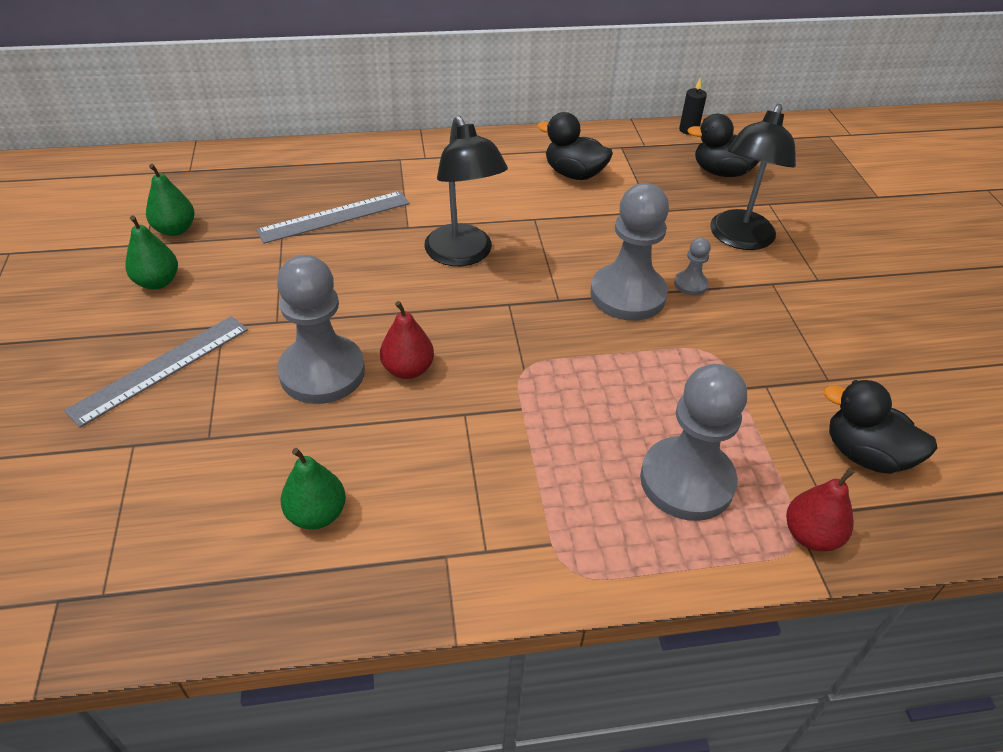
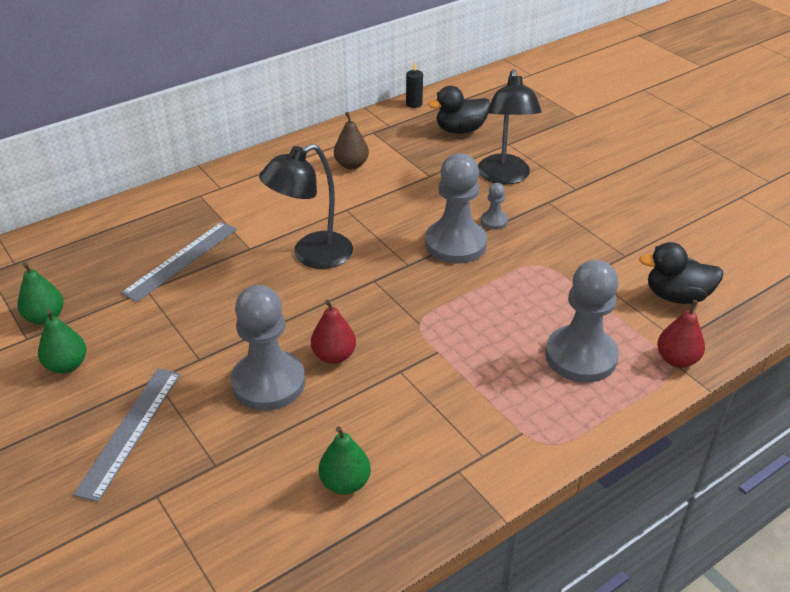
camera: 25 degrees left, 5 degrees down
(463, 255) = (311, 255): black lamp -> black lamp turned 105 degrees clockwise
(574, 174) = (351, 165): black duck -> brown pear

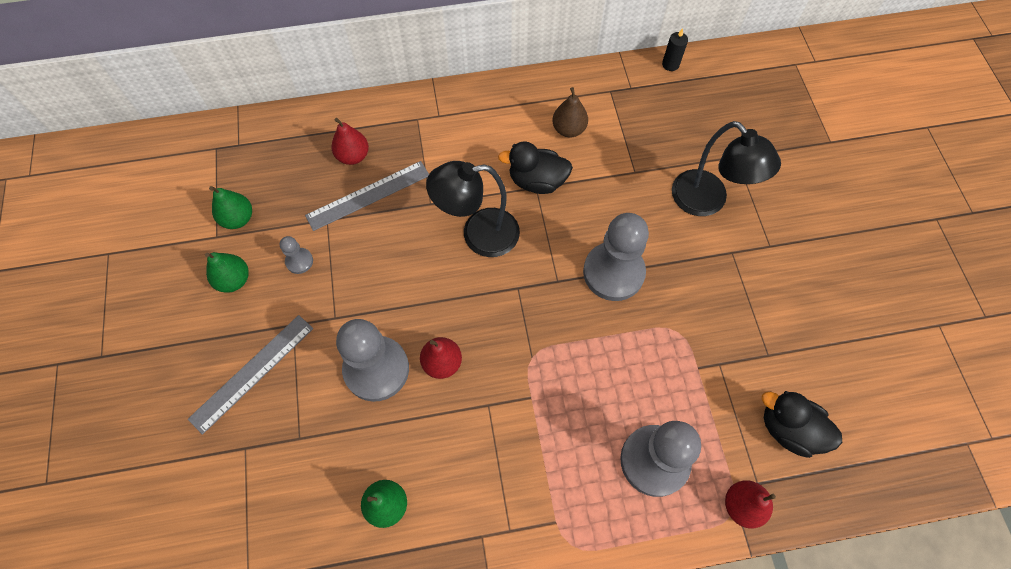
camera: 25 degrees right, 25 degrees up
(148, 237) = (353, 156): none -> red pear
(460, 130) = (697, 119): black duck -> black duck (537, 181)
(494, 221) = (665, 257): grey pawn -> grey pawn (299, 261)
(504, 177) = (707, 202): black lamp -> black lamp turned 60 degrees counterclockwise

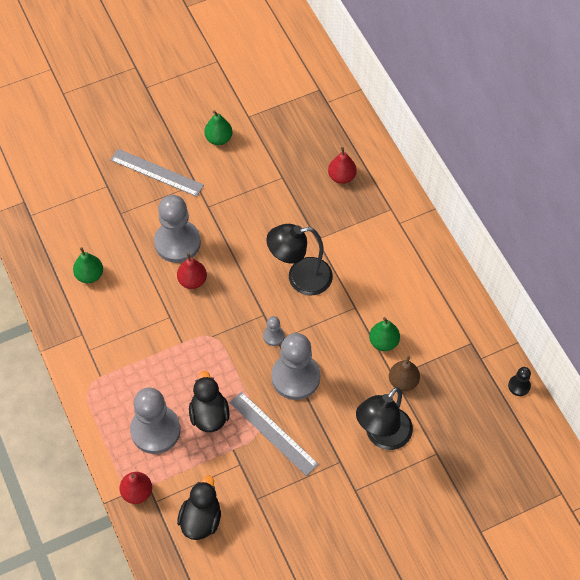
camera: 75 degrees right, 5 degrees down
(238, 219) = (266, 124): green pear -> green pear (383, 342)
(299, 261) = (244, 172): grey pawn -> grey pawn (273, 336)
(368, 195) = (311, 197): grey ruler -> grey ruler (273, 433)
(478, 234) = (300, 278): black lamp -> black lamp turned 75 degrees counterclockwise
(537, 181) = (360, 307): black duck -> black duck (209, 414)
(569, 129) = (419, 319): brown pear -> brown pear (403, 381)
(670, 64) = (519, 386): black candle -> black pawn

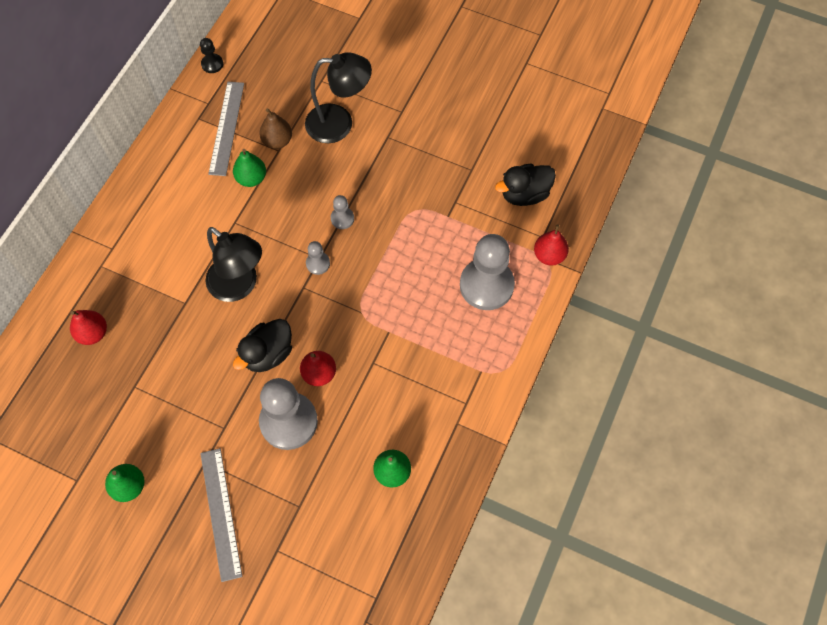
camera: 130 degrees left, 5 degrees up
(209, 414) = (435, 256): black duck -> black duck (268, 354)
(273, 433) = (407, 198): grey ruler -> grey ruler (226, 128)
(295, 377) = (342, 218): grey pawn -> grey pawn, size x0.45

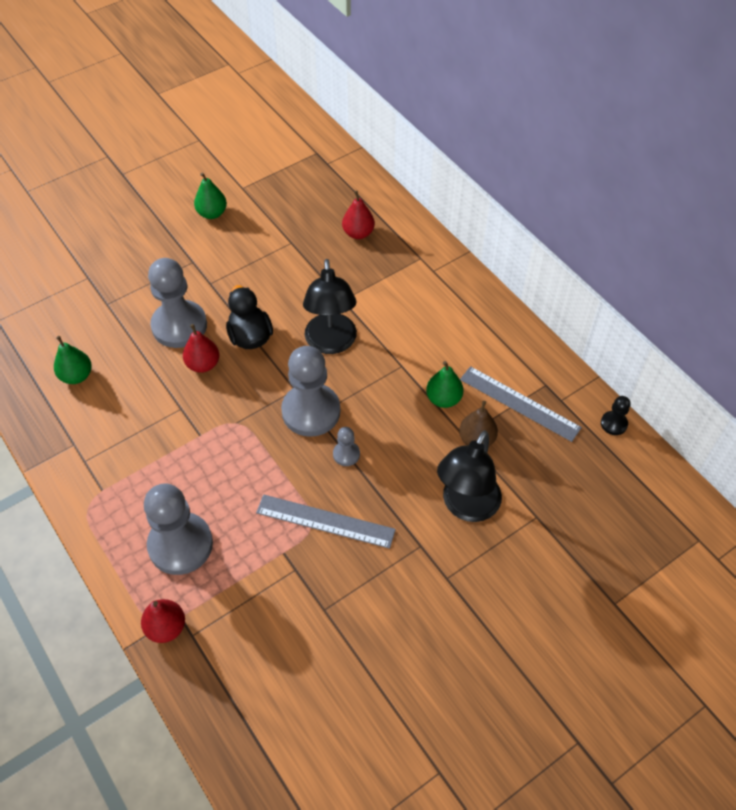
camera: 120 degrees right, 10 degrees down
(221, 513) = (145, 256): grey ruler -> grey ruler (325, 521)
(239, 286) = (331, 343): black lamp -> black lamp turned 75 degrees counterclockwise
(318, 263) = (311, 411): grey pawn -> grey pawn, size x2.23
(524, 194) = (255, 648): black duck -> none

